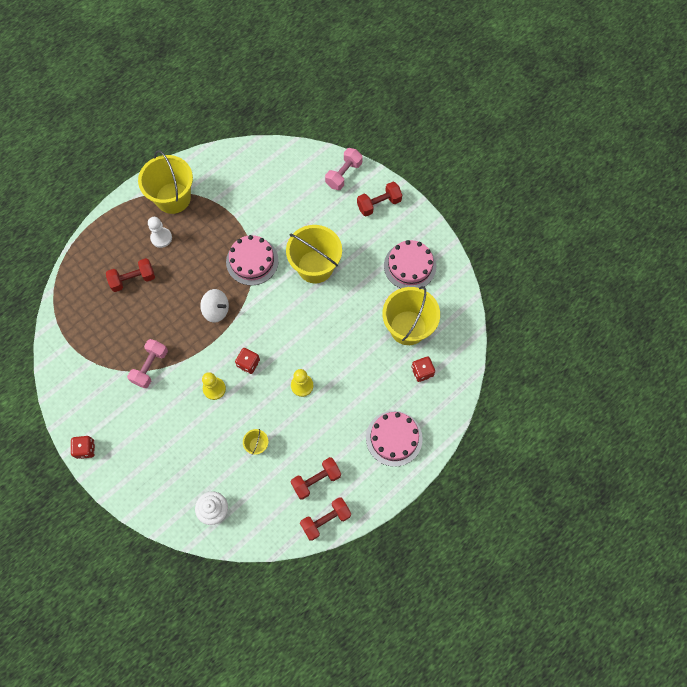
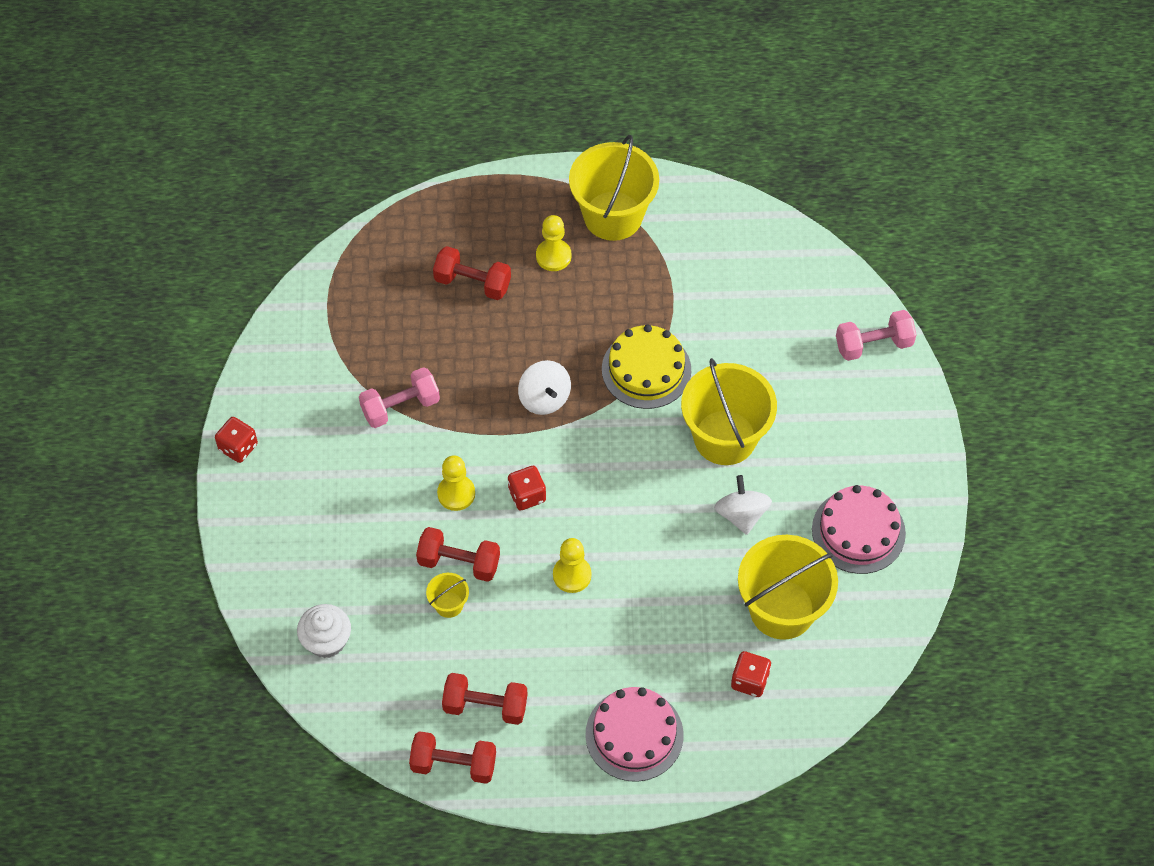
camera: 40 degrees right, 10 degrees down
(161, 238) = (553, 256): white pawn -> yellow pawn
(252, 261) = (646, 369): pink cake -> yellow cake
(353, 297) = (741, 515): none -> white spinning top
(379, 204) = (888, 418): red dumbbell -> red dumbbell (459, 562)

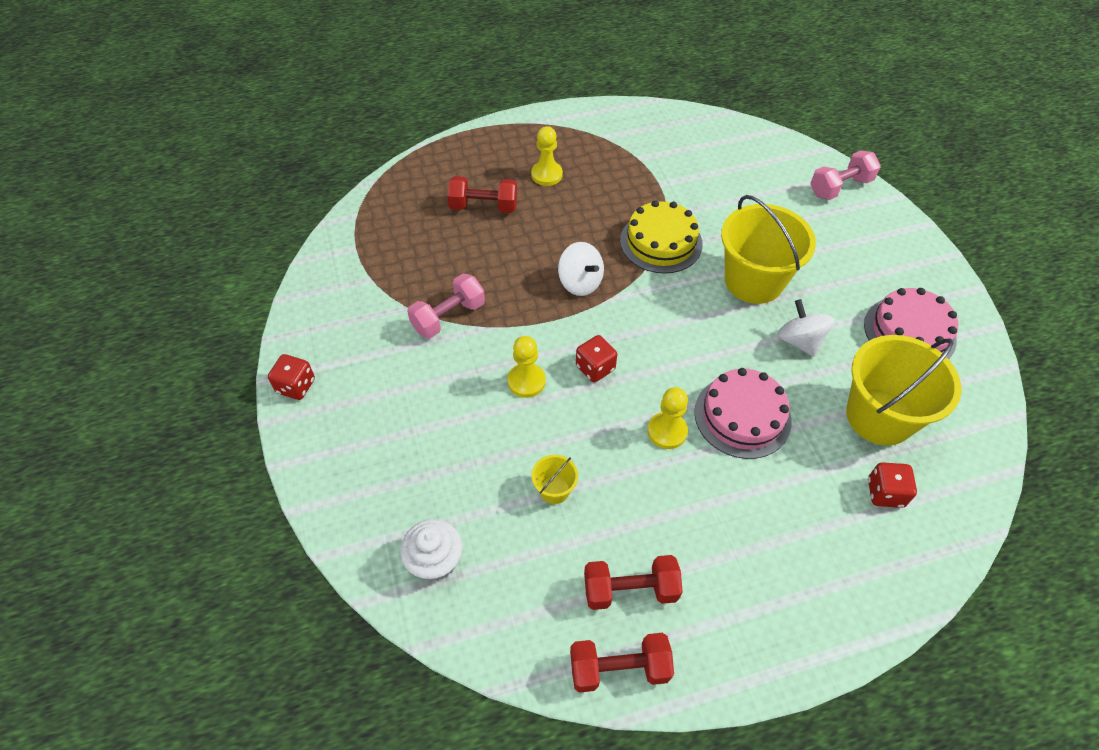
camera: 15 degrees left, 5 degrees down
(459, 562) = (551, 445): red dumbbell -> none
(613, 216) = (585, 138): yellow bucket -> none
(634, 734) = (798, 580): pink cake -> pink cake (742, 416)

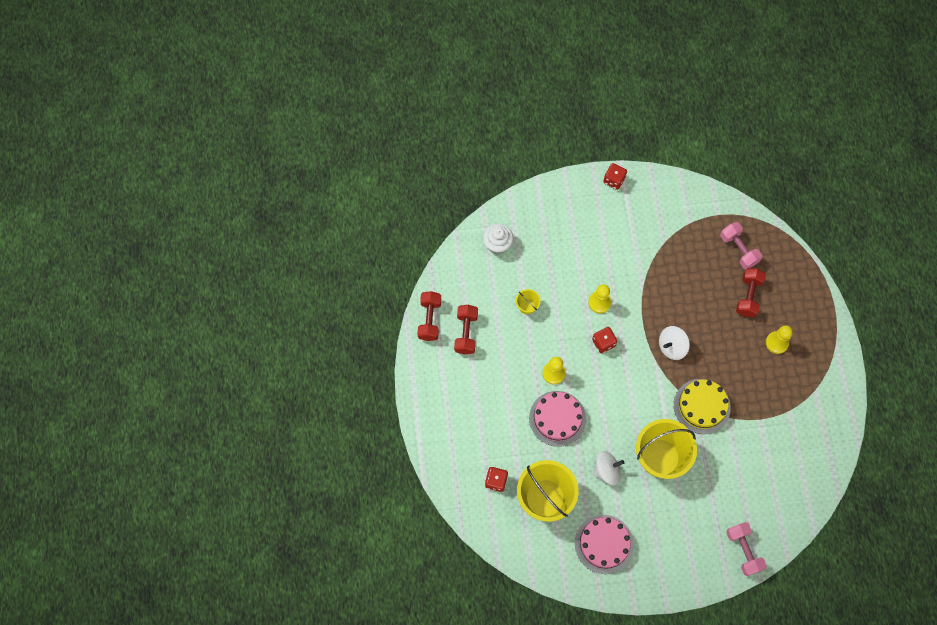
camera: 100 degrees right, 15 degrees up
(448, 317) = (653, 265): pink dumbbell -> pink dumbbell (738, 249)

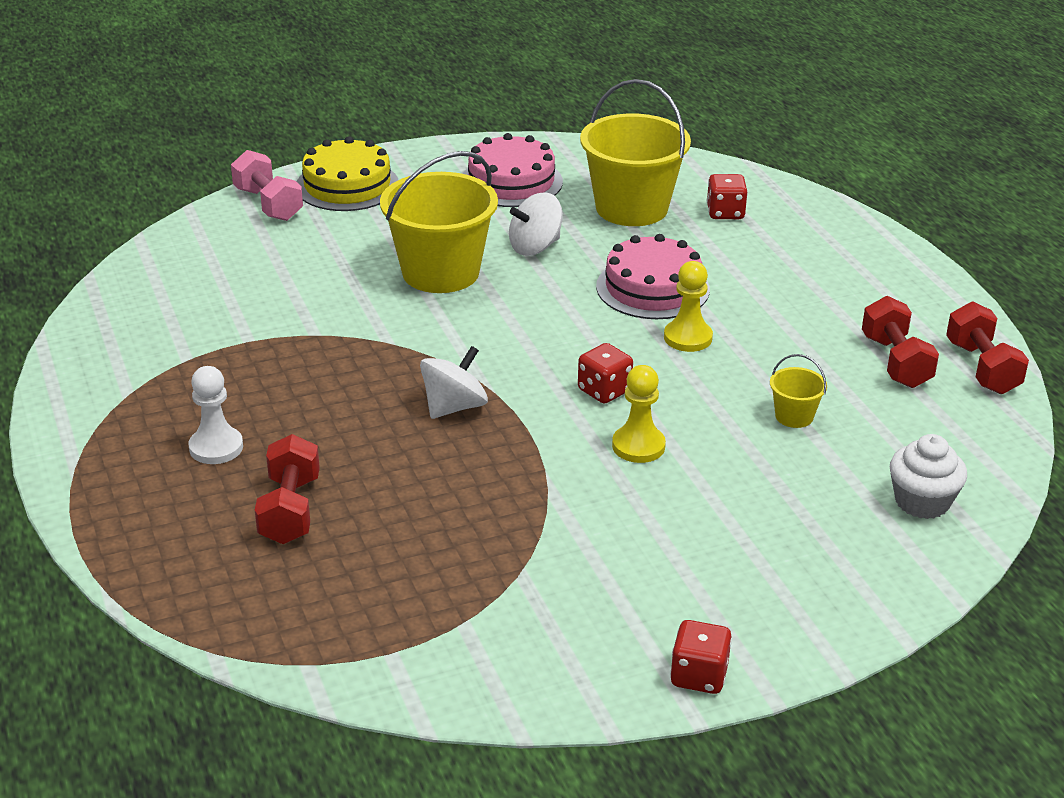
camera: 165 degrees right, 35 degrees down
(702, 406) = (372, 340): yellow cake -> yellow cake (347, 185)
(738, 249) = (324, 590): pink dumbbell -> none
(777, 343) = (216, 447): yellow pawn -> white pawn

